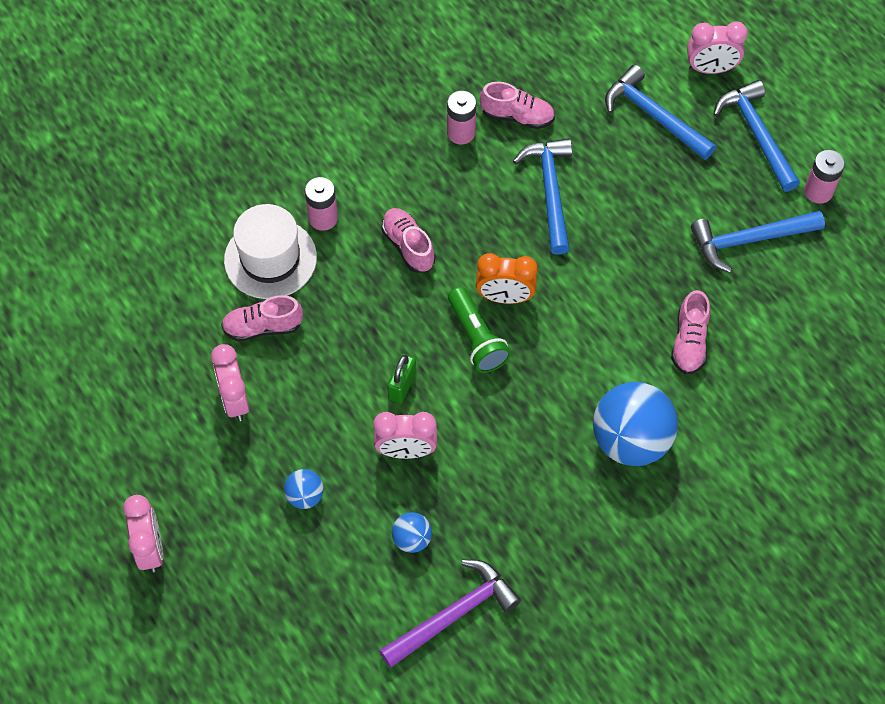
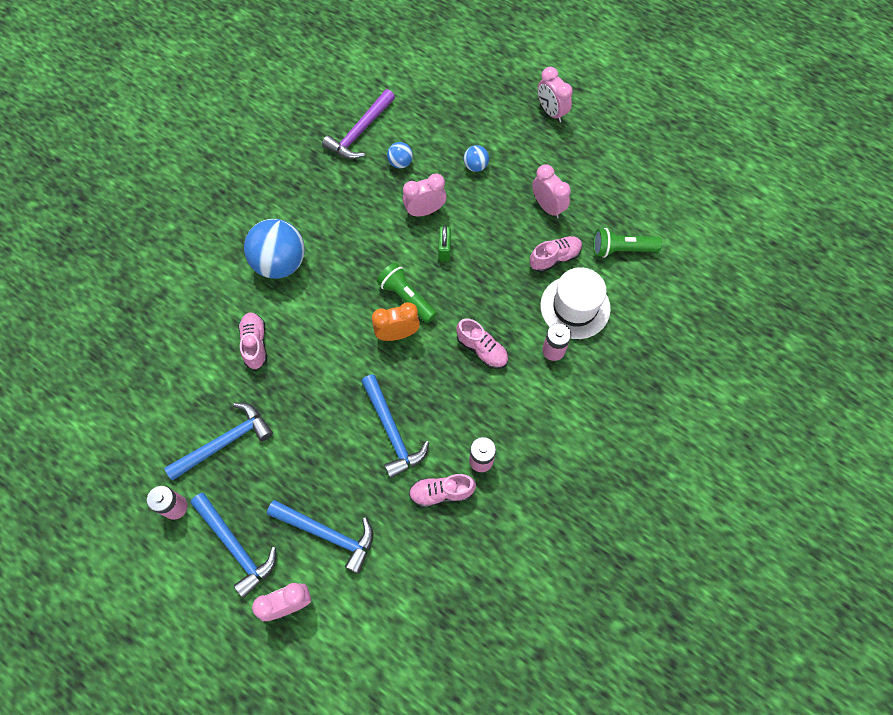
camera: 160 degrees right, 5 degrees up
(171, 310) = (621, 249): none -> green flashlight

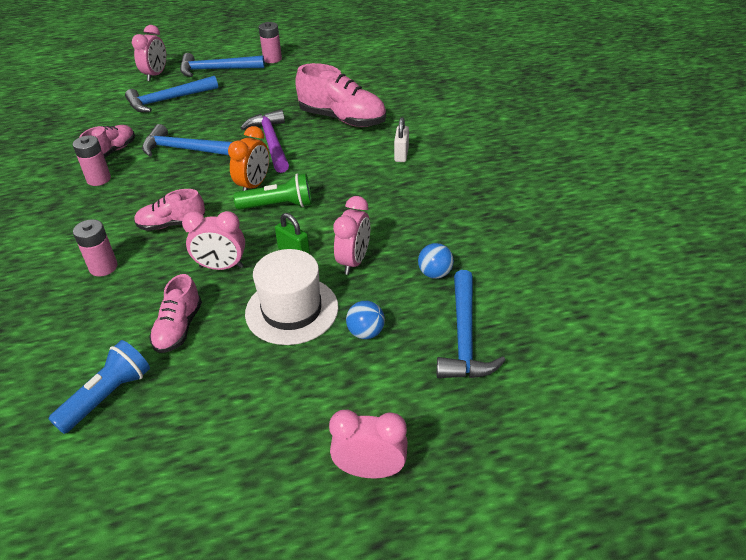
camera: 130 degrees right, 25 degrees down
(225, 442) = (286, 86): blue hammer -> blue hammer (464, 337)
(255, 344) = (342, 119): pink shoe -> pink shoe, size x1.70
(280, 263) = (401, 154): blue ball -> white padlock
(360, 132) = (509, 263): purple hammer -> purple hammer (271, 142)
(548, 207) = (240, 364): pink clock -> pink clock (221, 267)
(575, 307) = (113, 309): white hat -> white hat (292, 310)
(621, 249) = (108, 396): green flashlight -> blue flashlight

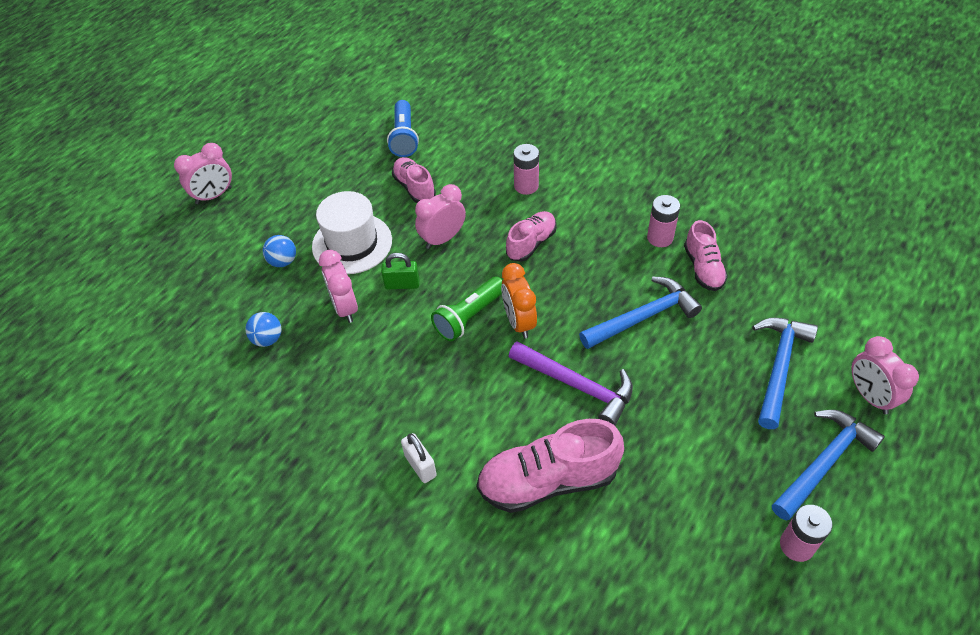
camera: 140 degrees right, 10 degrees up
(464, 337) = (207, 301): blue hammer -> none

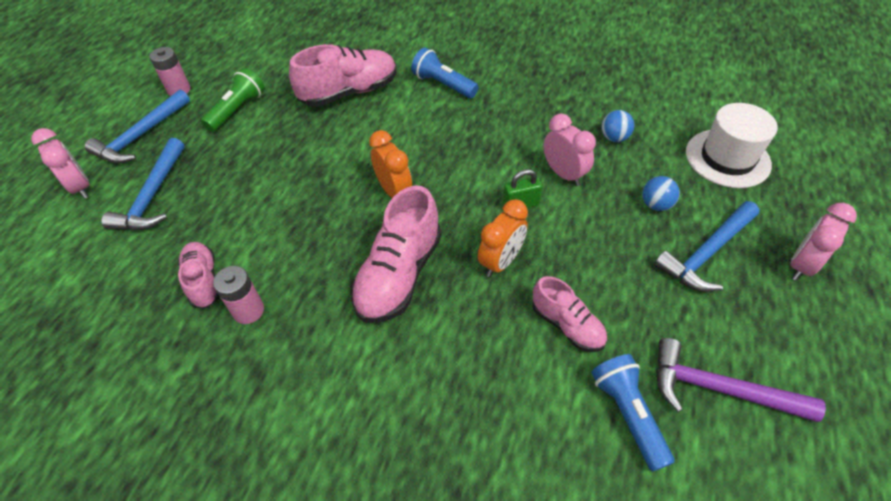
camera: 165 degrees right, 0 degrees up
(352, 243) = (597, 237): white hat -> white hat (727, 158)
(420, 466) = (443, 84): white padlock -> blue flashlight
(442, 239) = (501, 261): pink clock -> orange clock
(469, 317) = (442, 187): green flashlight -> green flashlight (237, 110)
(526, 186) = (423, 357): pink battery -> none
(531, 243) = (399, 275): pink shoe -> pink shoe, size x1.70
(577, 386) = (333, 151): purple hammer -> purple hammer (719, 389)
(643, 317) = (273, 217): blue hammer -> blue hammer (706, 253)

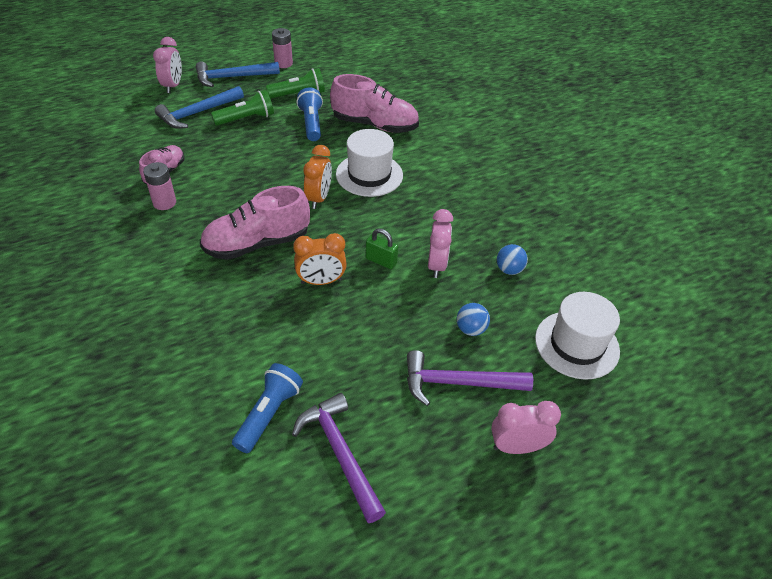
camera: 40 degrees right, 5 degrees down
(216, 166) = (246, 119): none -> green flashlight
(407, 139) = (369, 175): none -> white hat
(443, 84) = (441, 158): blue flashlight -> blue flashlight (311, 123)
(567, 325) = (306, 343): pink shoe -> none
(706, 253) = (458, 383): blue hammer -> purple hammer

